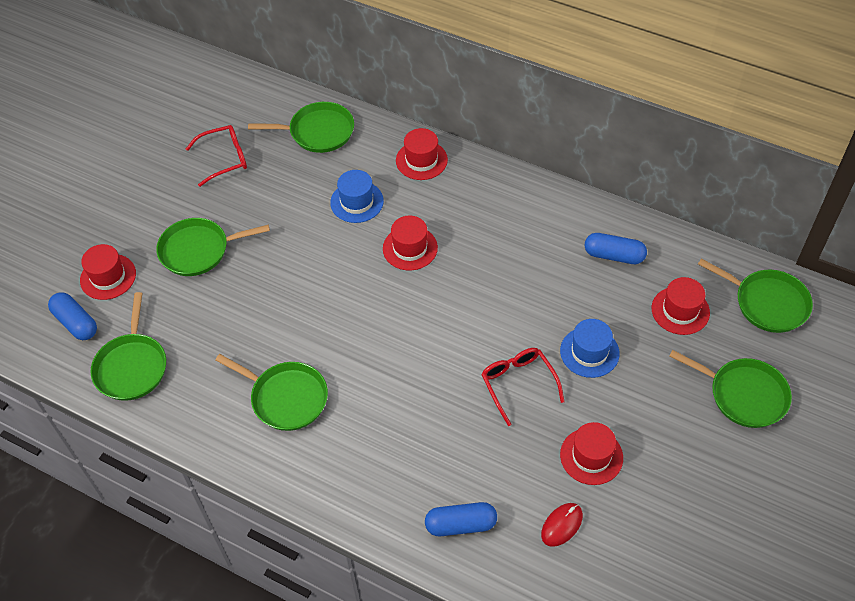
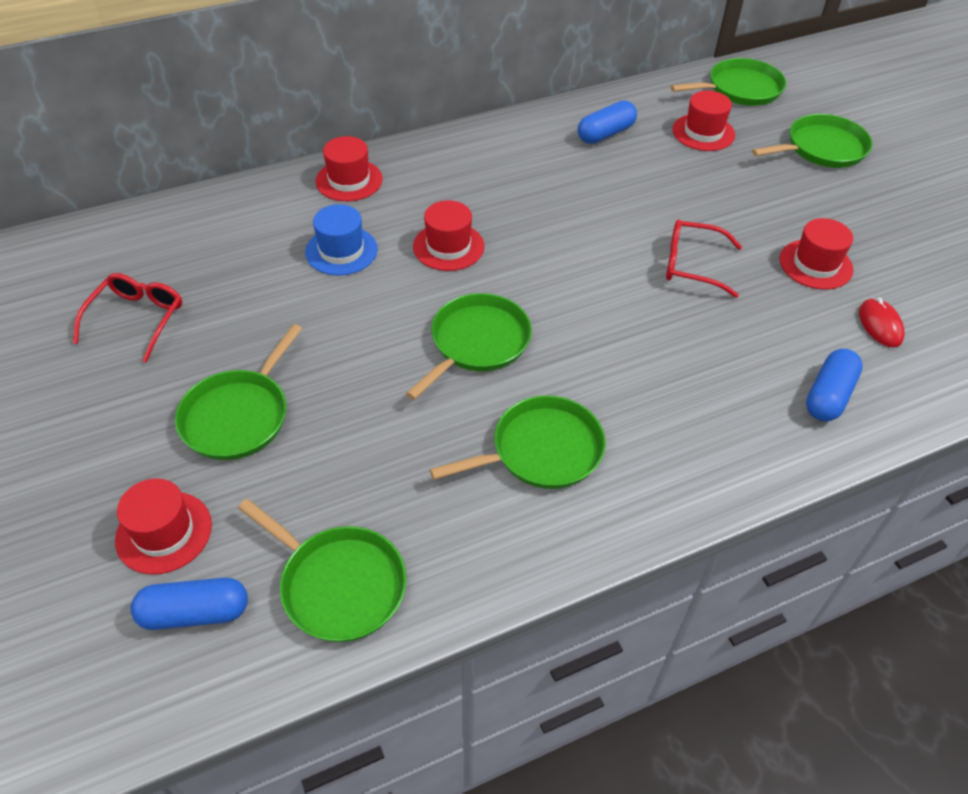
camera: 55 degrees left, 5 degrees down
(318, 132) = (209, 227): green pan -> green pan (477, 343)
(589, 352) = (698, 203): blue hat -> none

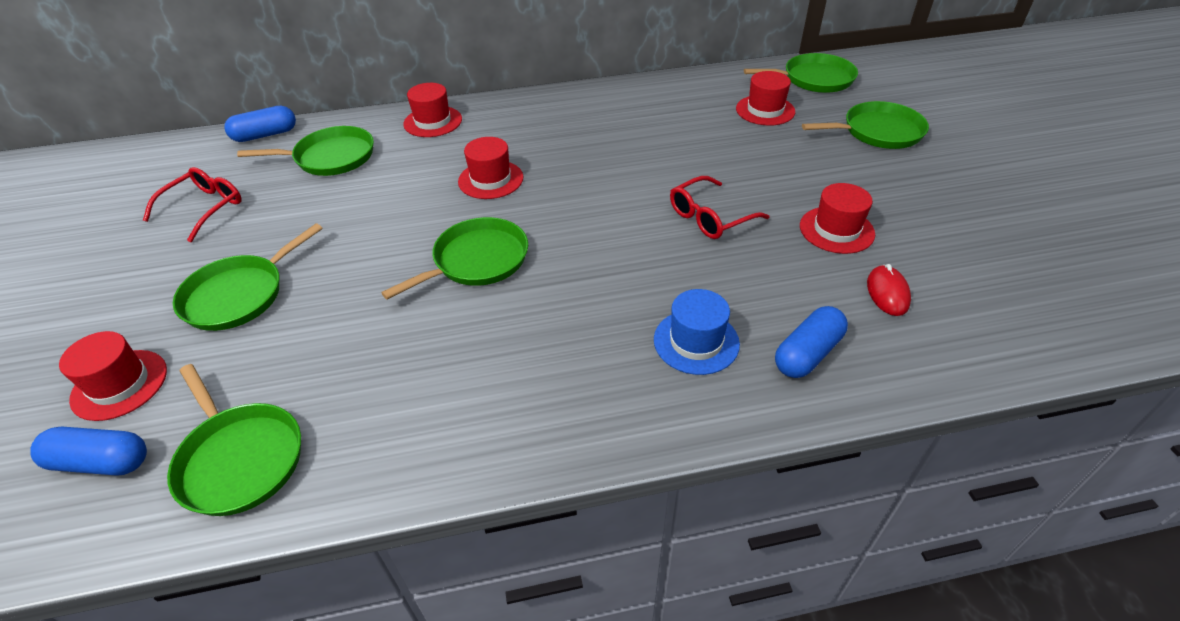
camera: 15 degrees right, 5 degrees down
(341, 251) = (398, 174): blue hat -> blue hat (696, 341)
(541, 450) = (491, 364): green pan -> green pan (331, 157)
(605, 133) = (673, 104): blue capsule -> blue capsule (265, 135)
(691, 265) = (709, 217): red glasses -> red glasses turned 60 degrees counterclockwise

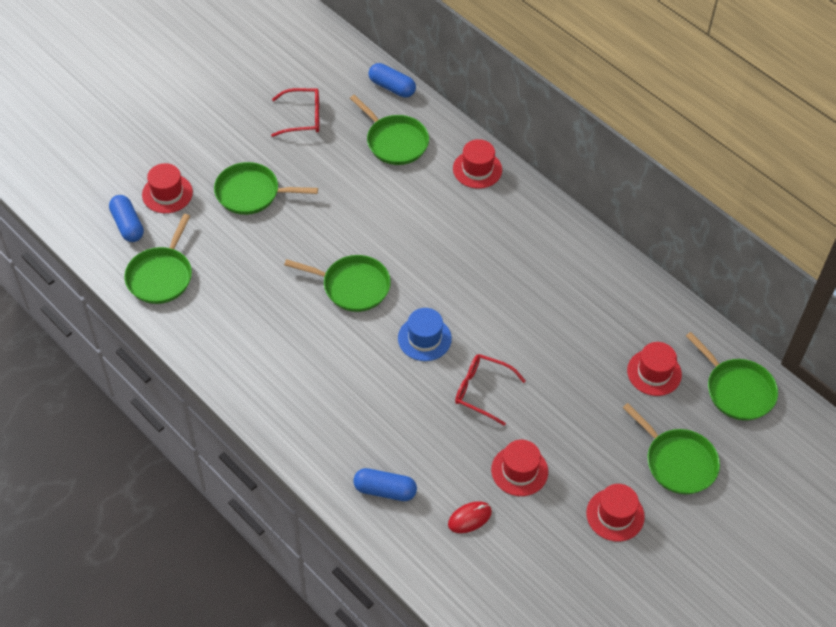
camera: 55 degrees right, 10 degrees up
(490, 179) = (435, 245): red hat -> red hat (615, 515)
(696, 341) = (358, 430): blue hat -> blue hat (424, 338)

